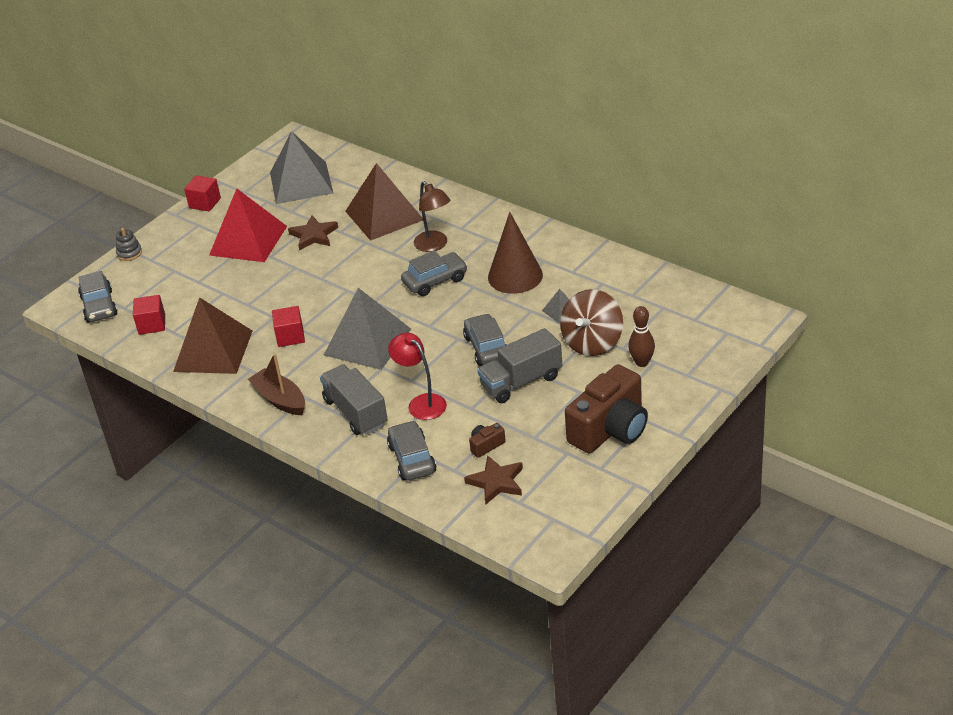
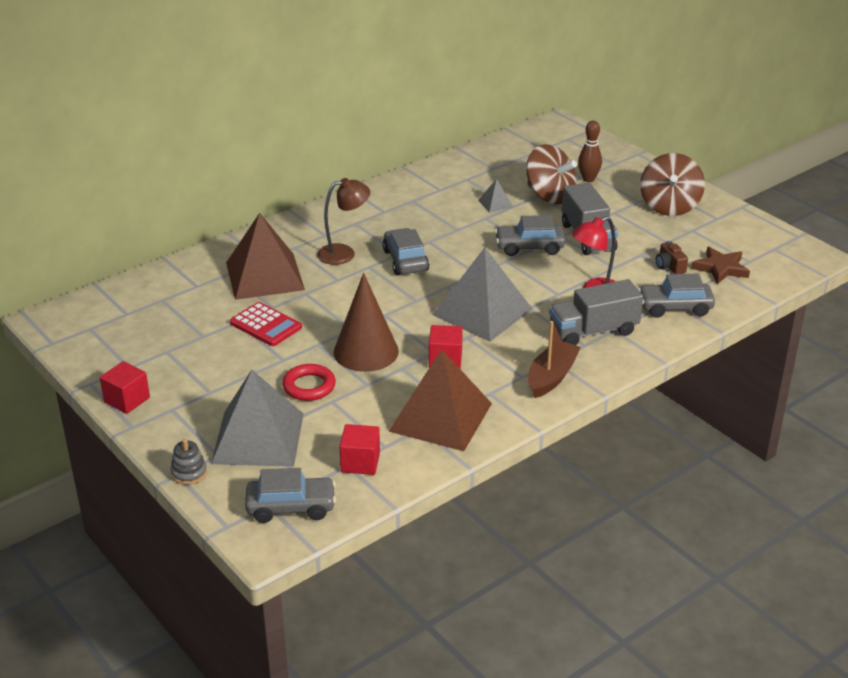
camera: 80 degrees left, 5 degrees down
(238, 277) = (309, 386): none -> red ring
(248, 240) = (238, 372): red pyramid -> none
(280, 399) = (551, 377): brown boat -> brown boat turned 150 degrees clockwise
(301, 182) = (149, 323): grey pyramid -> grey pyramid (258, 438)
(313, 235) = (266, 325): brown star -> red calculator
(515, 276) = (427, 217): brown cone -> brown cone (366, 351)
(610, 429) = (669, 206): brown camera -> brown spinning top

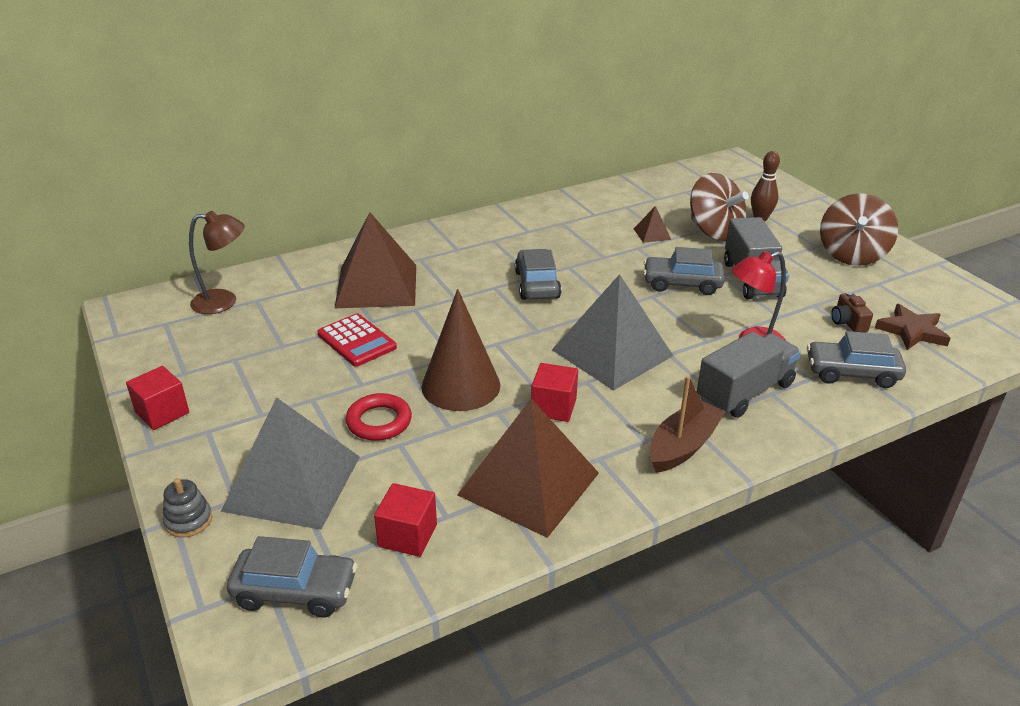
camera: 10 degrees right, 0 degrees up
(344, 253) = (471, 270): brown lamp -> brown lamp (224, 301)
(495, 203) = (652, 234): grey pyramid -> brown pyramid
(593, 331) = (745, 392): grey truck -> grey truck turned 150 degrees clockwise

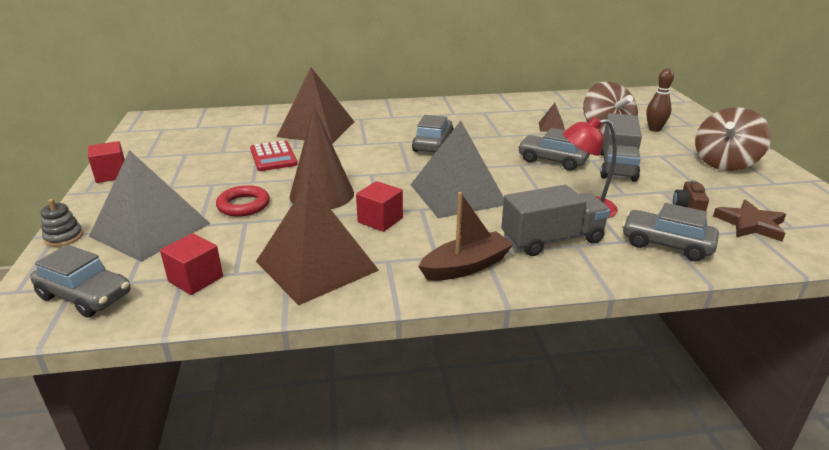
camera: 20 degrees right, 5 degrees down
(224, 301) = (209, 123): brown lamp -> none

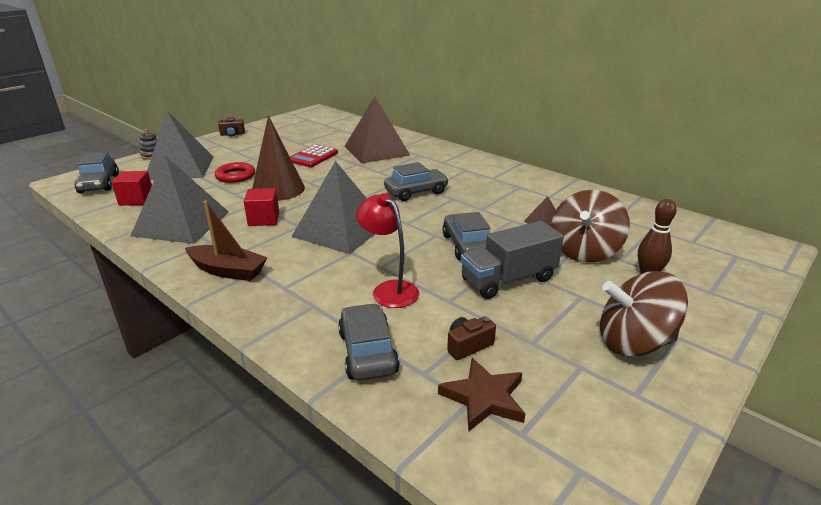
camera: 50 degrees right, 0 degrees up
(111, 175) = (232, 134): red cube -> brown camera
(316, 265) = (181, 223): brown pyramid -> grey pyramid
(552, 240) = (309, 292): grey truck -> none

